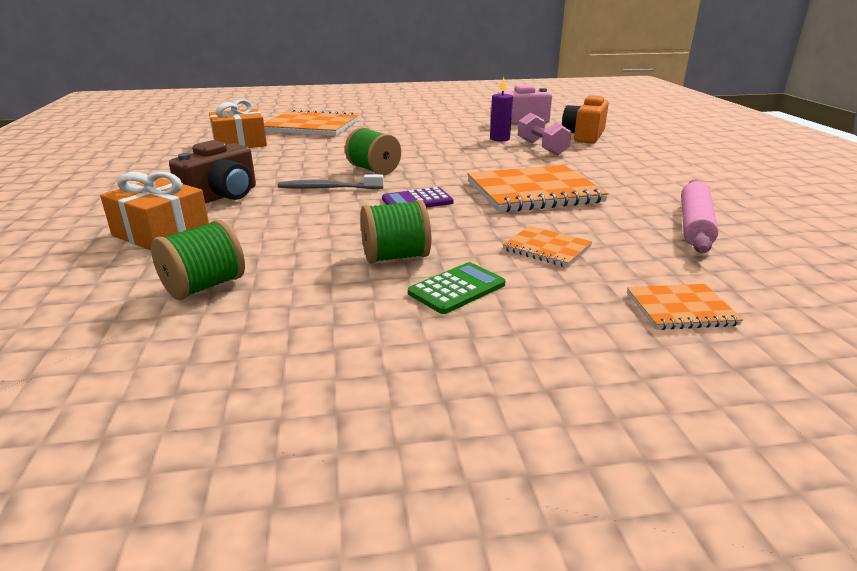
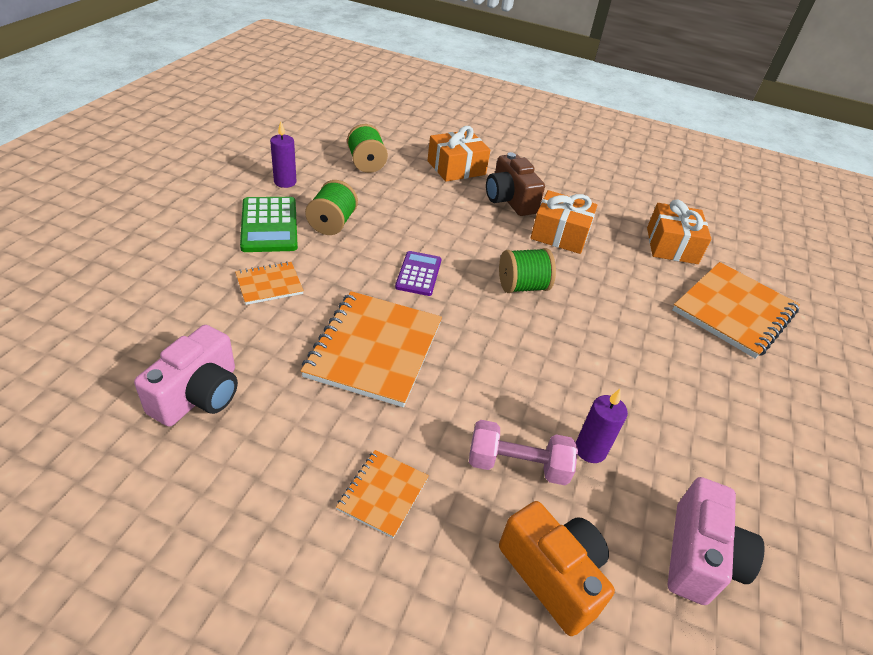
camera: 115 degrees right, 15 degrees up
(270, 171) = (560, 234): none -> orange gift
(328, 188) = (489, 246): grey toothbrush -> none
(337, 323) = (285, 182): none -> purple candle
(457, 289) = (269, 225): green calculator -> green calculator, size x1.52
(680, 309) = (142, 283): orange notebook -> orange notebook (383, 494)
(694, 225) = (198, 395): pink rolling pin -> pink camera

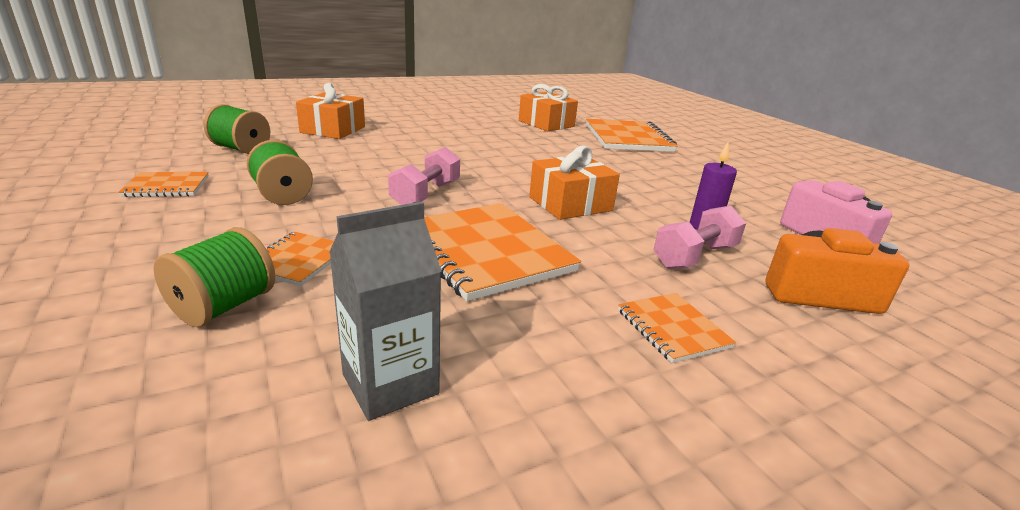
camera: 45 degrees left, 15 degrees down
(198, 395) = (390, 384): pink camera -> grey carton
(269, 225) = (209, 221): green calculator -> none
(285, 182) = (167, 186): purple candle -> orange notebook
(418, 274) = (426, 194): purple calculator -> pink dumbbell
(509, 200) = (410, 134): brown camera -> none
(522, 286) = (509, 172): green spool -> green spool (224, 306)
(560, 234) = (478, 139): orange gift -> orange gift (570, 204)

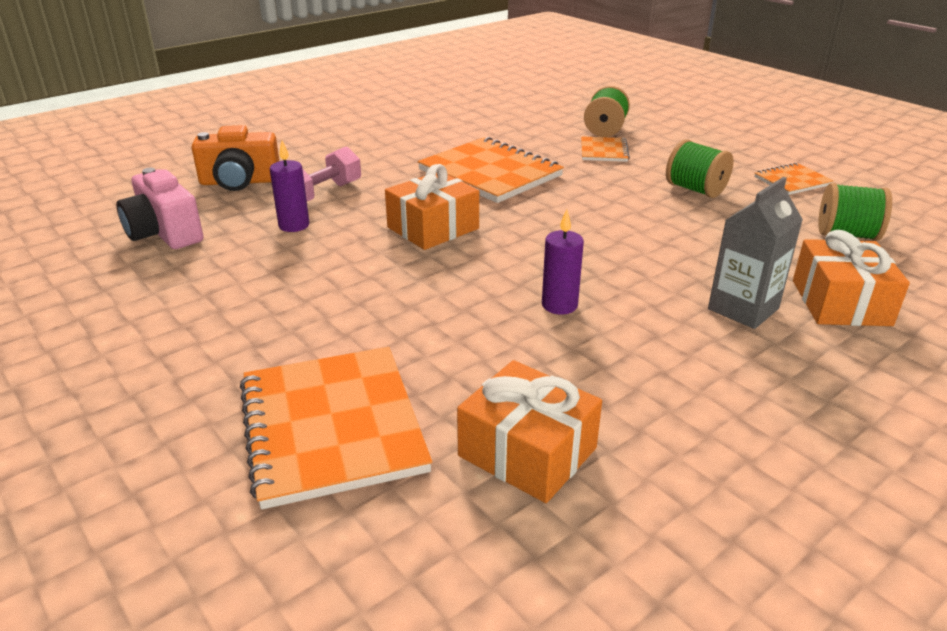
camera: 170 degrees right, 5 degrees up
(390, 384) = (496, 120): grey carton -> grey carton (743, 309)
(426, 194) = (581, 213): pink dumbbell -> none
(499, 152) = (559, 305): none -> purple candle
(672, 329) = (360, 151): orange notebook -> none

